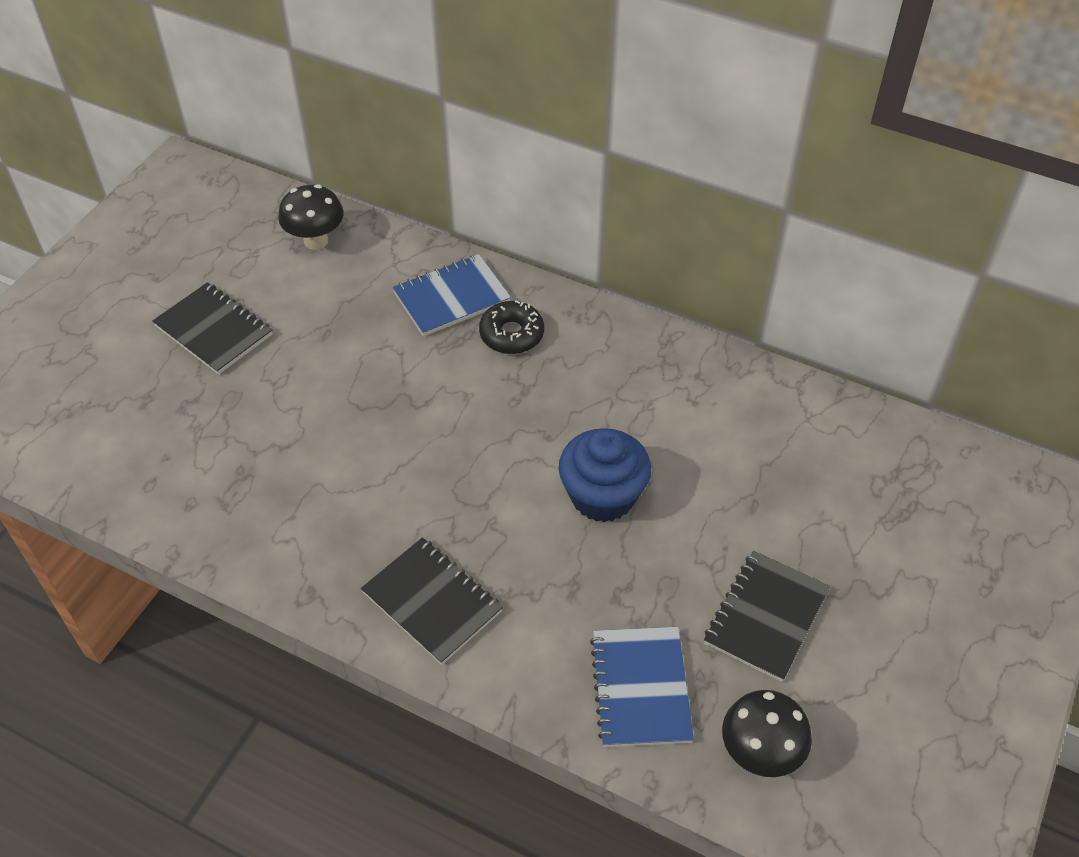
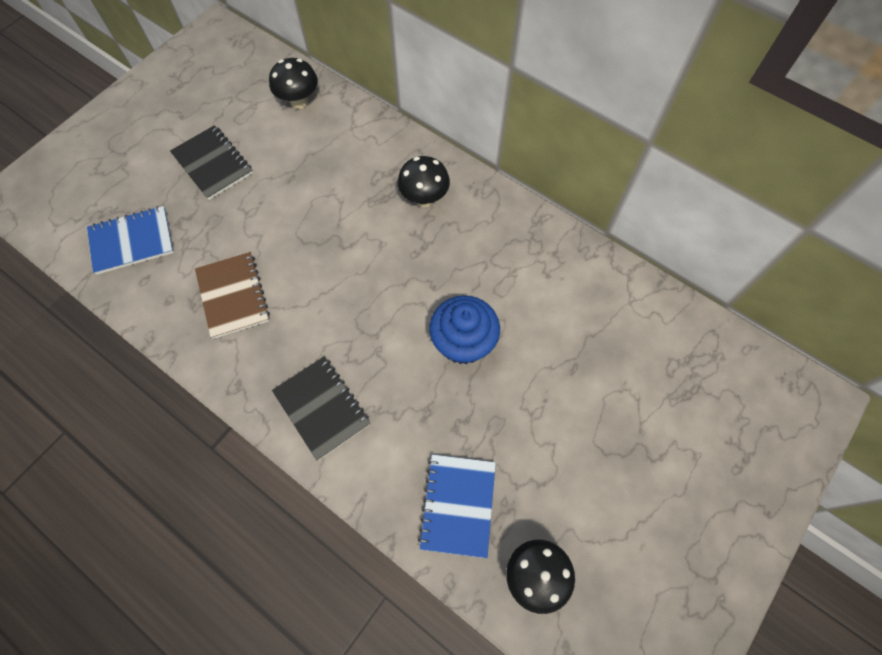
camera: 10 degrees right, 15 degrees up
(279, 486) = (233, 296): none -> brown notebook
(451, 298) = (387, 162): blue notebook -> blue notebook (132, 241)
(511, 334) = (424, 198): black donut -> black mushroom
(766, 617) = (563, 463): black notebook -> none

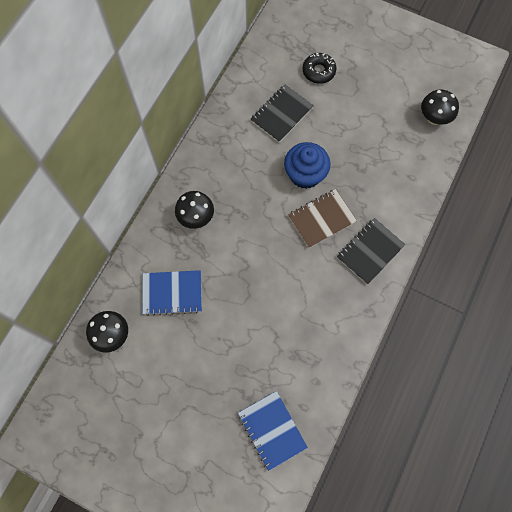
camera: 100 degrees left, 5 degrees up
(213, 164) = (187, 389): black notebook -> black notebook (281, 114)
(233, 296) = (303, 334): brown notebook -> brown notebook (321, 219)
(458, 505) = (408, 162): blue notebook -> blue notebook (172, 293)
(644, 397) = (318, 71): none -> black donut

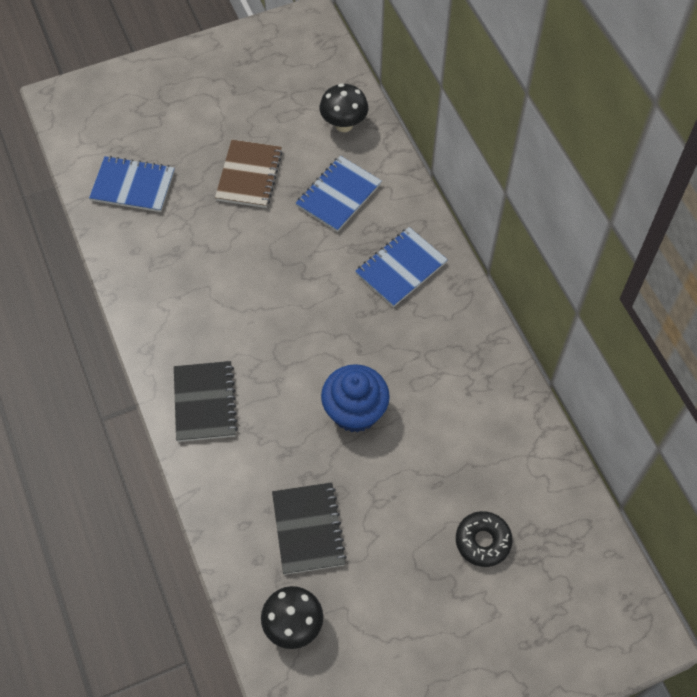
camera: 130 degrees right, 10 degrees down
(196, 218) = (401, 268): black mushroom -> blue notebook
(281, 114) = (456, 447): black notebook -> black notebook (308, 529)
(321, 219) = (286, 385): brown notebook -> brown notebook (249, 175)

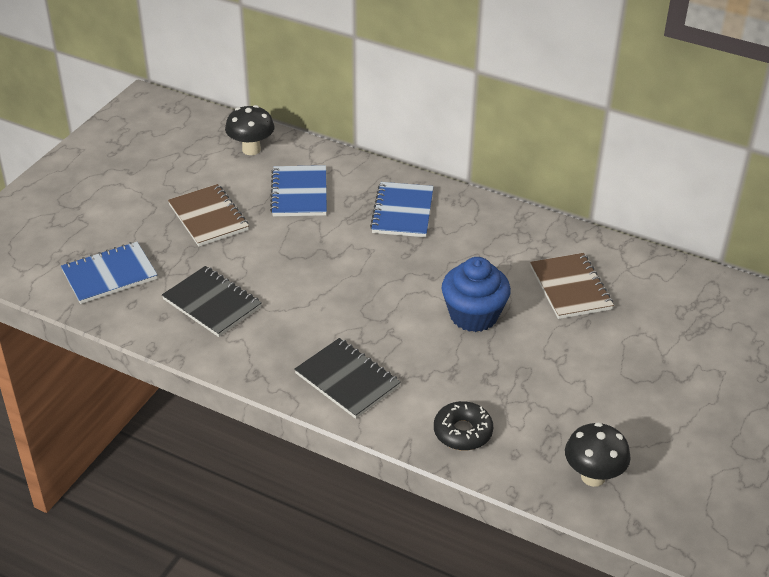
camera: 40 degrees left, 20 degrees down
(308, 529) = (529, 409): black notebook -> black notebook (212, 303)
(459, 440) = (570, 288): none -> brown notebook
(483, 541) = (660, 336): black donut -> black donut (462, 432)

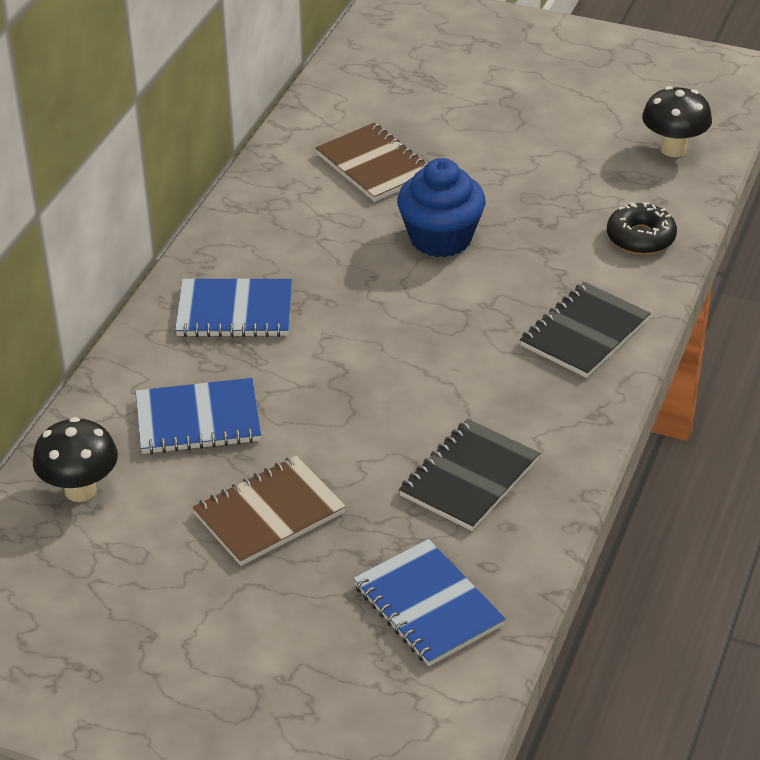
camera: 95 degrees left, 0 degrees up
(570, 288) = (374, 165): brown notebook -> brown notebook turned 75 degrees clockwise

